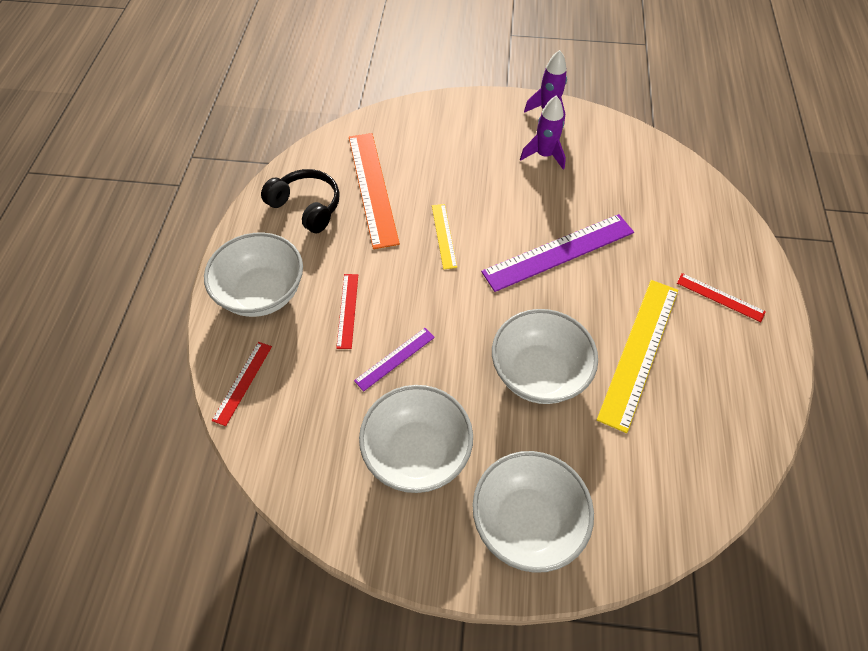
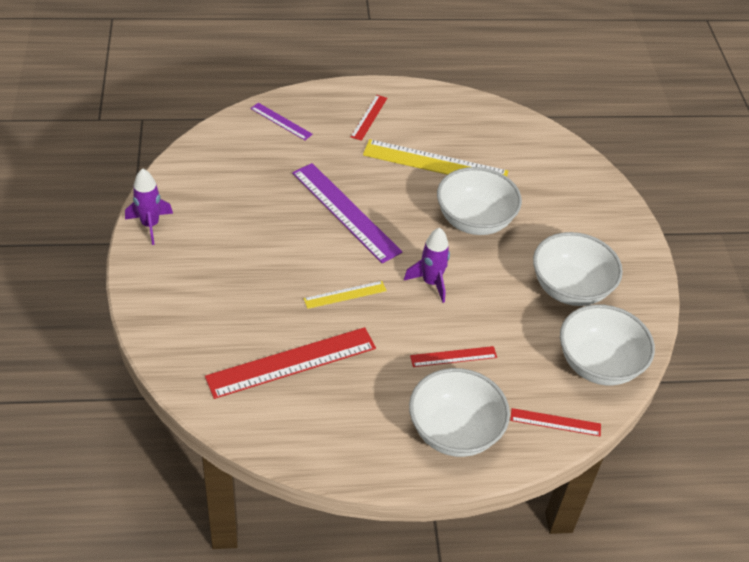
camera: 105 degrees left, 10 degrees down
(307, 207) = (330, 418): black headphones -> none
(372, 188) = (291, 362): orange ruler -> red ruler
(395, 358) = (492, 314): purple ruler -> purple ruler (281, 121)
(527, 521) = (595, 222): white bowl -> white bowl (598, 364)
(544, 155) = (220, 225): purple rocket -> purple rocket (431, 282)

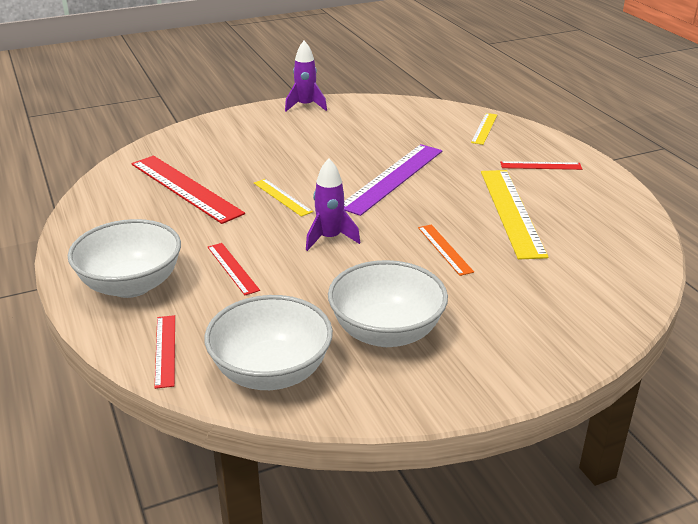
camera: 75 degrees right, 15 degrees down
(281, 121) = (484, 128): purple ruler -> yellow ruler
(474, 220) = (444, 249): white bowl -> orange ruler

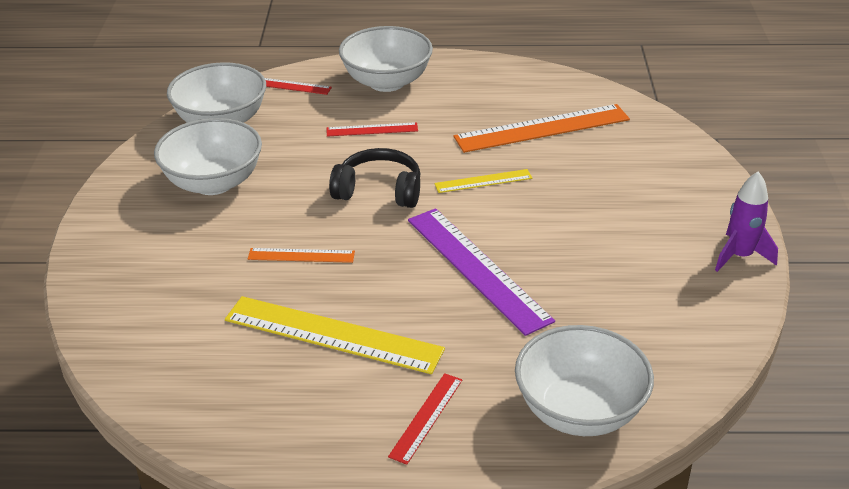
camera: 115 degrees right, 5 degrees up
(185, 188) = (542, 128): red ruler -> orange ruler
(330, 238) = (379, 191): purple rocket -> black headphones
(484, 128) = (579, 411): yellow ruler -> white bowl

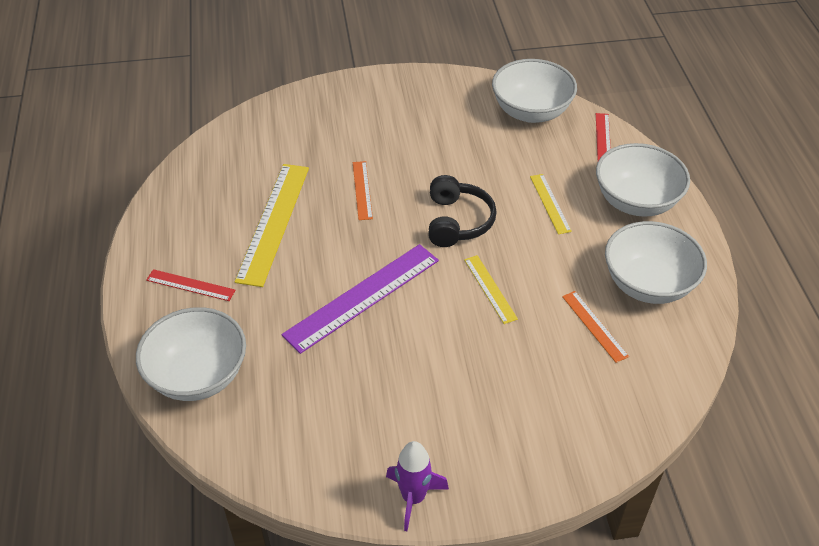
camera: 80 degrees right, 10 degrees up
(213, 182) = (444, 125): white bowl -> white bowl (648, 284)
(372, 129) = (550, 203): red ruler -> yellow ruler
(542, 128) = (594, 326): orange ruler -> orange ruler, size x0.51

